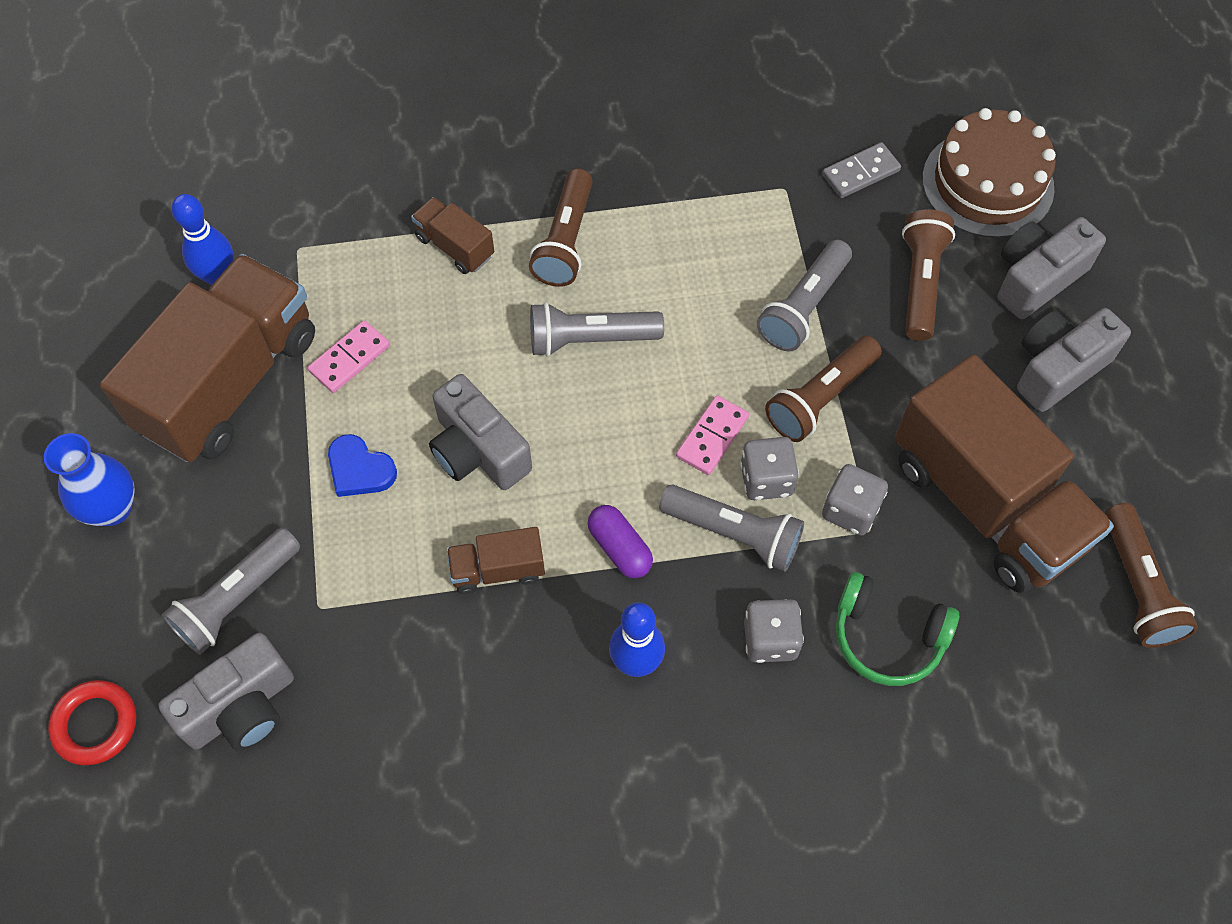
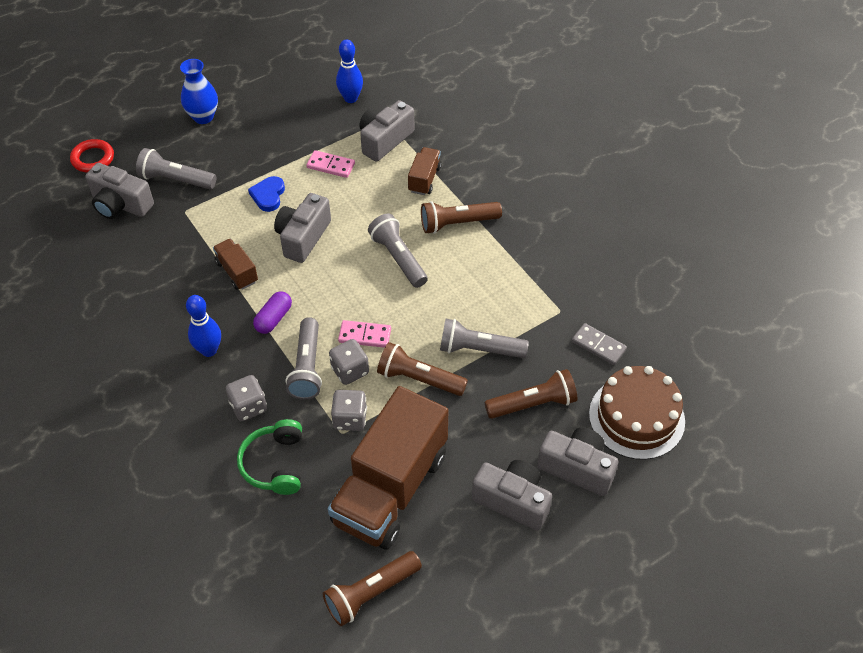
camera: 65 degrees right, 10 degrees down
(229, 382) = (292, 128): brown truck -> none
(342, 266) = (384, 140): none -> grey camera

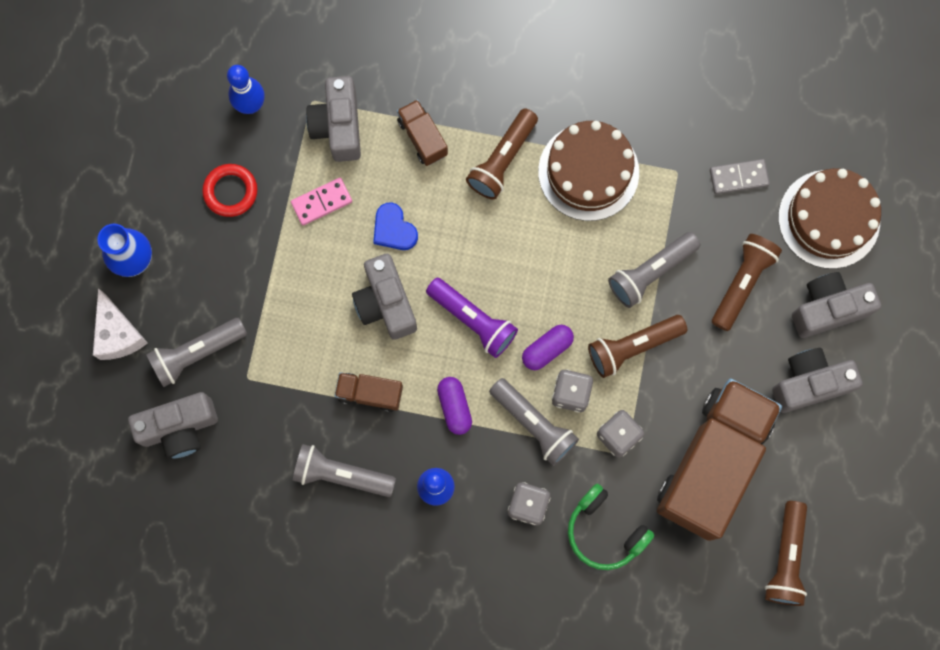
camera: 45 degrees left, 25 degrees up
(93, 158) = (88, 406): red ring -> red ring (230, 191)
(151, 140) = (118, 334): none -> white cheese
(268, 195) = (303, 289): blue heart -> blue heart (394, 229)
(340, 285) = (473, 320): none -> purple flashlight
(365, 335) = (547, 349): pink domino -> purple capsule
(390, 488) = (712, 463): brown truck -> brown truck turned 135 degrees counterclockwise
(398, 258) = (491, 245): grey flashlight -> grey flashlight (341, 474)
(503, 268) = (588, 172): none -> brown cake

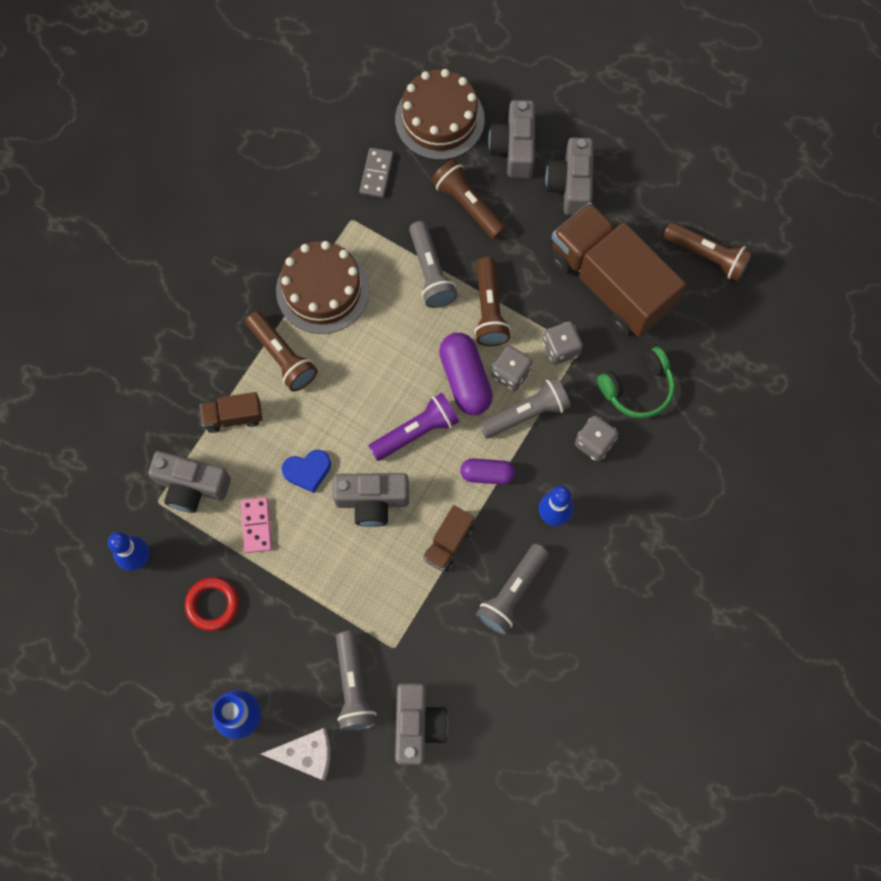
camera: 70 degrees left, 5 degrees down
(547, 349) = (465, 379): purple capsule -> purple capsule, size x1.61

